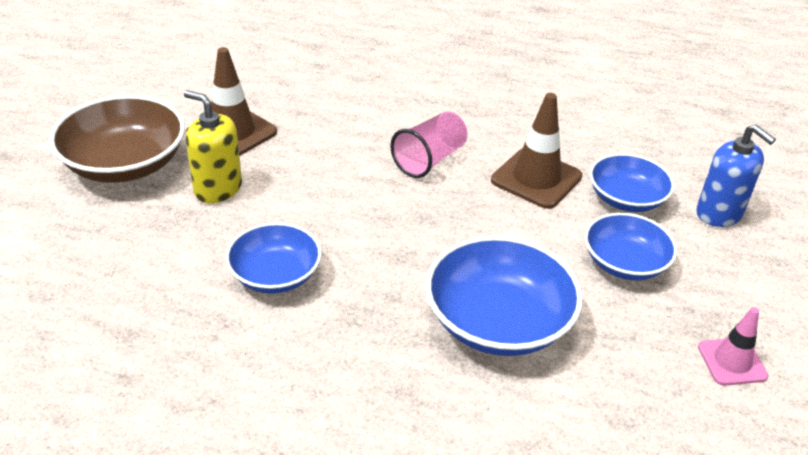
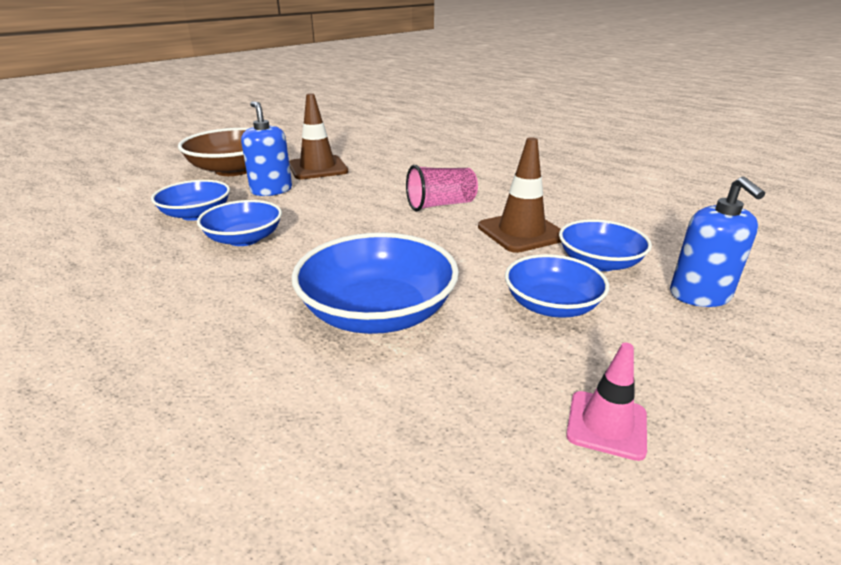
camera: 30 degrees right, 10 degrees down
(173, 256) = (196, 214): none -> blue bowl
(218, 189) = (271, 190): yellow soap dispenser -> blue soap dispenser

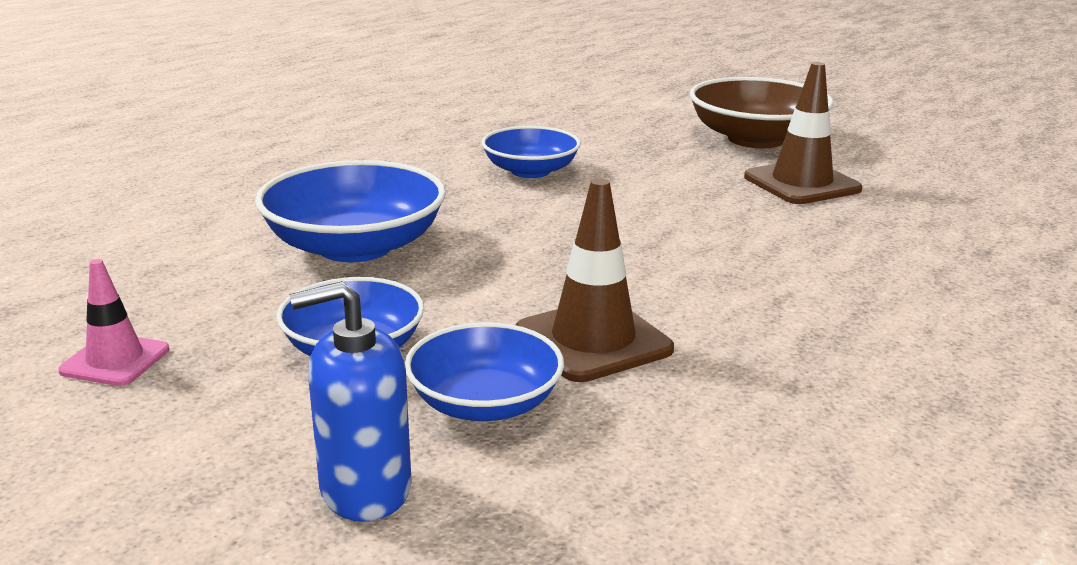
camera: 85 degrees right, 5 degrees down
(196, 214) = (593, 142): blue bowl -> none
(271, 190) = (689, 166): blue soap dispenser -> none
(441, 205) = (687, 276): pink cup -> none

